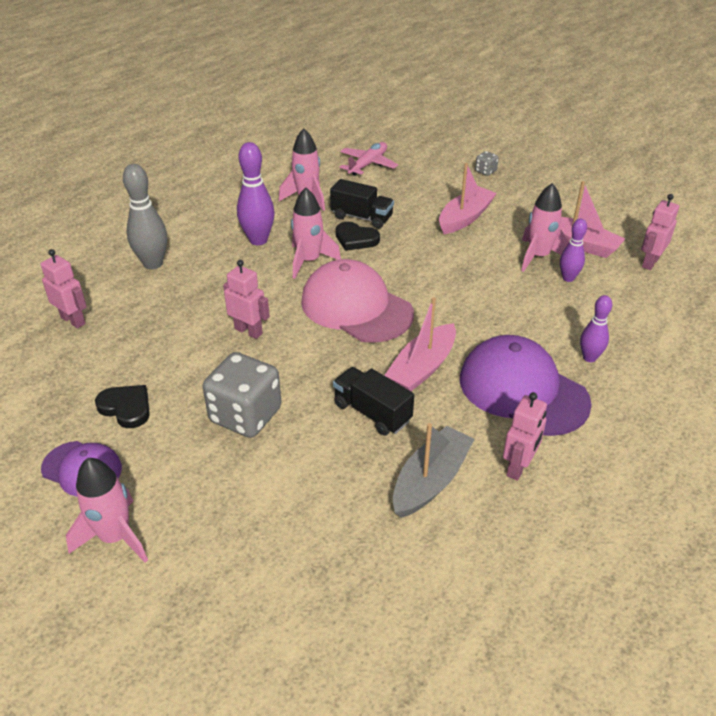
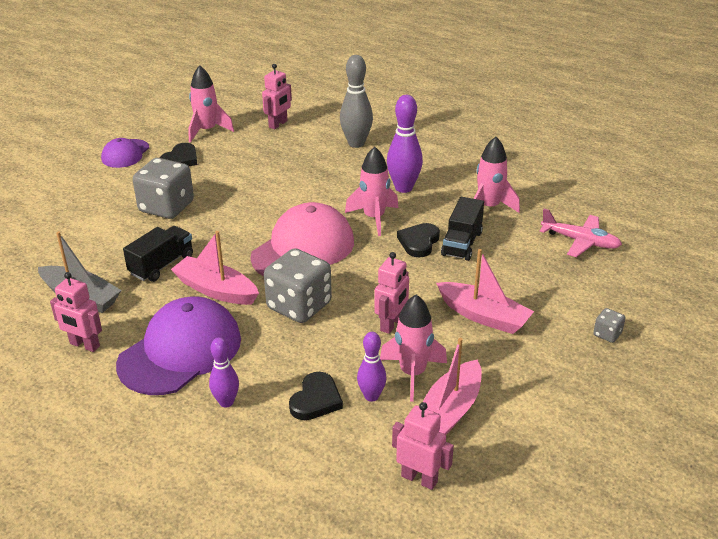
camera: 85 degrees right, 5 degrees down
(115, 537) = (65, 174): pink rocket -> pink rocket (207, 131)
(248, 331) = (267, 197): pink robot -> pink robot (391, 324)
(450, 312) = (299, 306): none -> grey dice
(577, 306) = (316, 400): none -> black heart

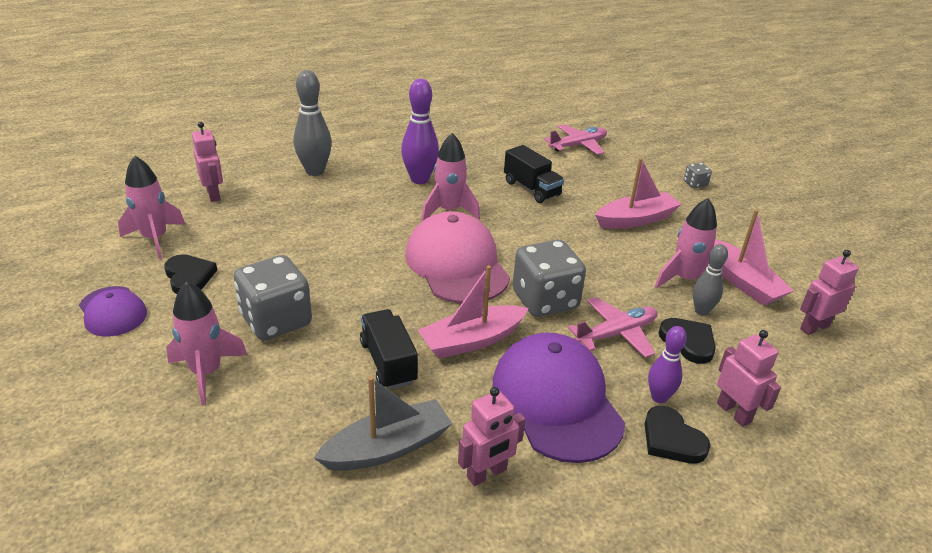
camera: 60 degrees left, 0 degrees up
(289, 356) = (616, 334): none -> pink plane
(371, 396) = (701, 311): purple bowling pin -> grey bowling pin
(391, 324) = (612, 263): pink robot -> pink robot (734, 412)
(419, 242) = (509, 205): black heart -> black heart (671, 439)
(489, 207) = (494, 158): pink rocket -> pink rocket (207, 373)

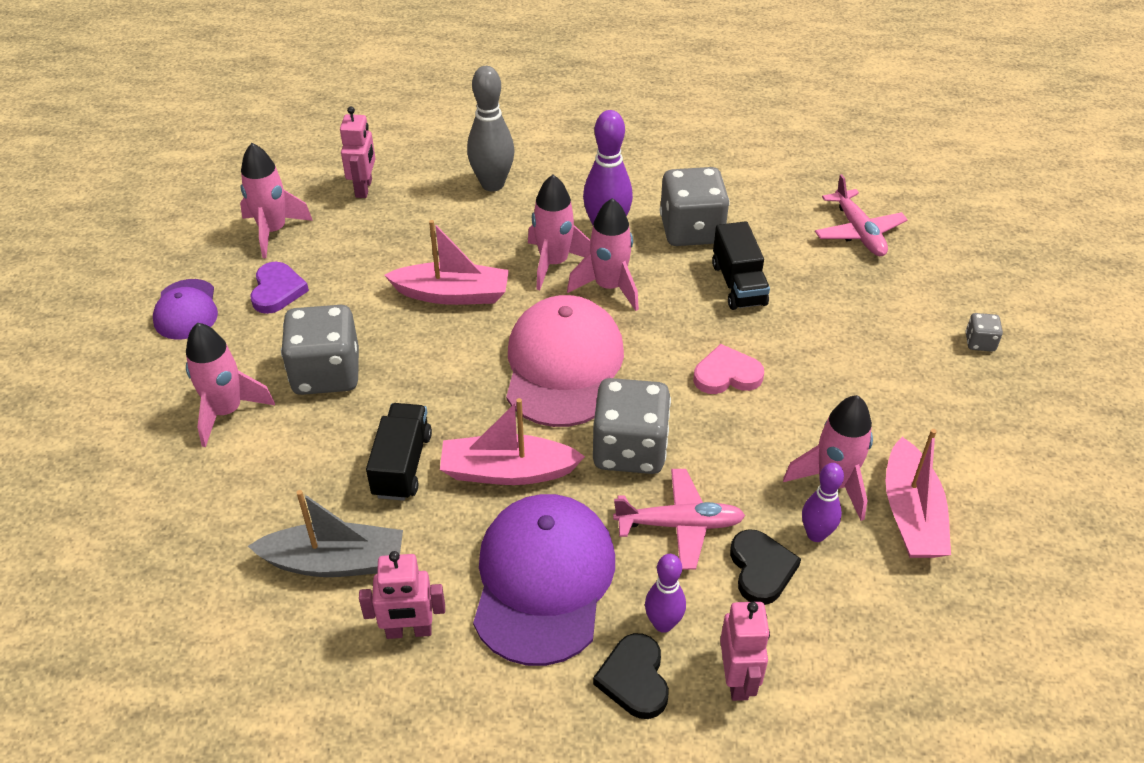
camera: 30 degrees right, 10 degrees up
(189, 277) = (277, 291): black heart -> purple heart
(399, 206) = (554, 263): none -> pink rocket
(476, 167) = (691, 230): none -> grey dice
(568, 239) = (727, 375): none -> pink heart
(578, 145) = (858, 232): pink plane -> pink plane turned 75 degrees clockwise
(636, 219) = (842, 373): pink boat -> pink boat (452, 294)
(701, 311) = (816, 534): grey bowling pin -> purple bowling pin
(814, 327) = (952, 614): pink robot -> none

